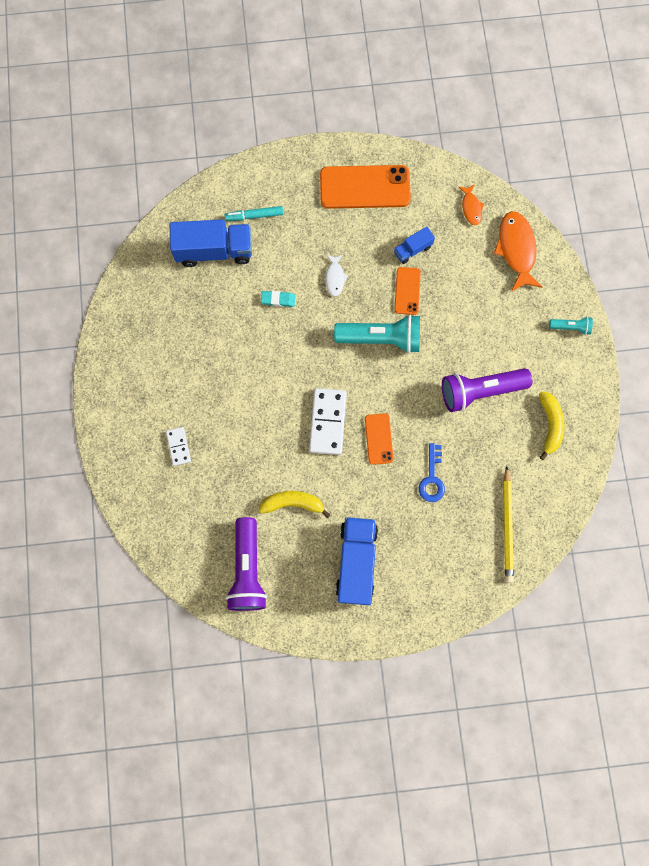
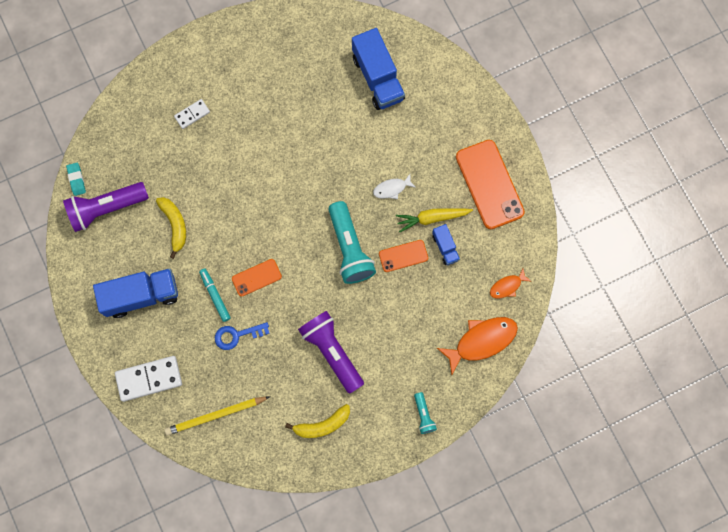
camera: 70 degrees right, 0 degrees up
(254, 216) = (424, 99): turquoise marker -> turquoise marker (215, 295)
(278, 300) = (352, 147): turquoise eraser -> turquoise eraser (76, 180)
(328, 422) = (256, 229): white domino -> white domino (149, 379)
(379, 251) = (432, 218): none -> yellow carrot
(412, 249) = (445, 247): blue truck -> blue truck turned 150 degrees counterclockwise

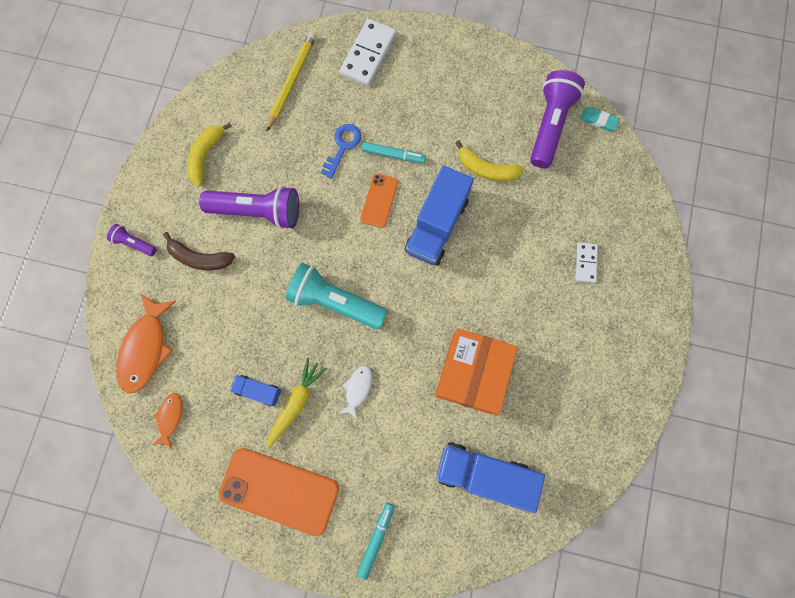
camera: 130 degrees right, 0 degrees up
(141, 295) = (445, 98): blue truck -> blue truck (437, 226)
(323, 129) = (472, 373): none -> orange box
(396, 361) = (200, 258): none -> brown banana
(403, 256) = (285, 344): orange phone -> none
(423, 415) = (134, 243): turquoise flashlight -> purple flashlight
(466, 108) = (376, 539): none -> turquoise marker

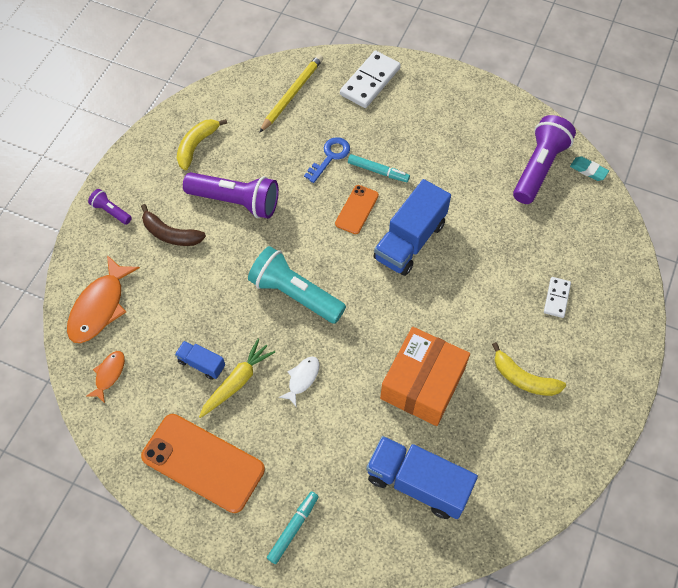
camera: 10 degrees right, 15 degrees down
(486, 169) = (469, 197): yellow banana -> yellow banana (523, 378)

